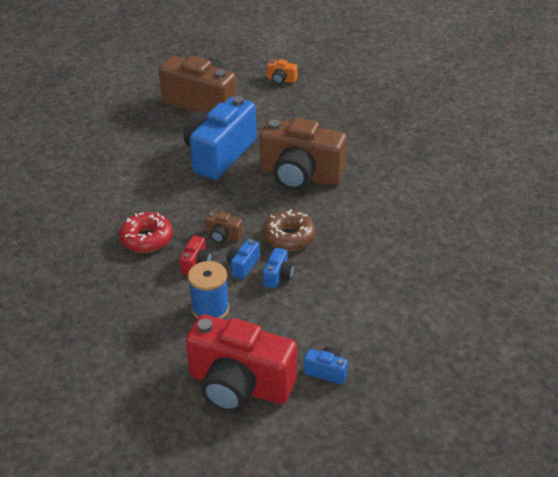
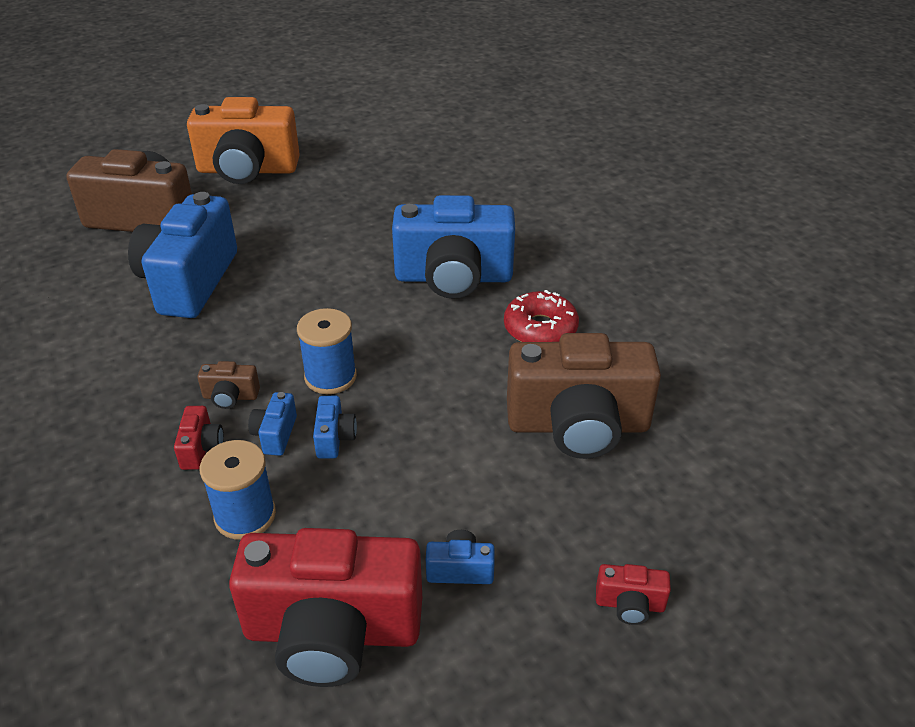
camera: 20 degrees left, 0 degrees up
(147, 239) = (110, 428): red donut -> red donut (540, 328)
(281, 80) = (247, 170): orange camera -> orange camera, size x2.48
(289, 237) = (330, 377): brown donut -> blue spool
(300, 175) = (317, 288): brown camera -> brown camera (578, 425)
(396, 187) = (453, 277): none -> blue camera
(422, 418) = (630, 604): none -> red camera

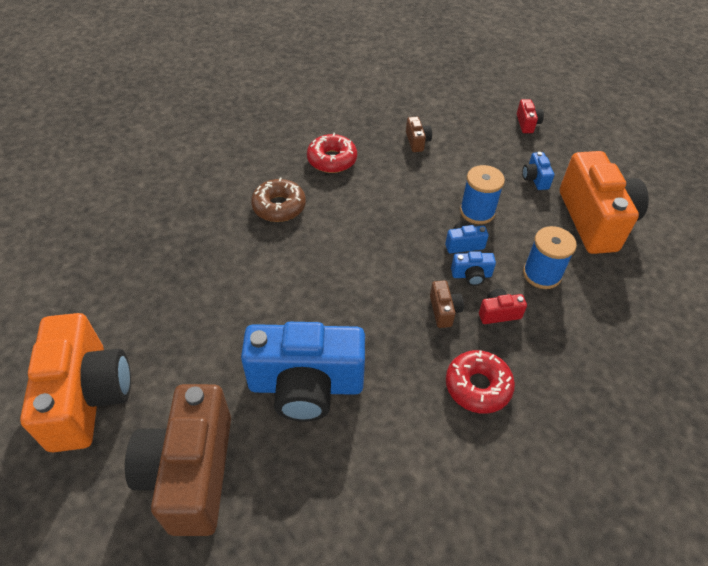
camera: 100 degrees left, 10 degrees up
(112, 406) = (478, 386): none -> red donut
(330, 377) = (407, 257): blue spool -> blue spool (477, 212)
(332, 632) = (595, 220): red camera -> orange camera
(453, 277) = (279, 206): blue camera -> brown donut
(578, 425) = (417, 141): brown camera -> brown camera, size x0.40

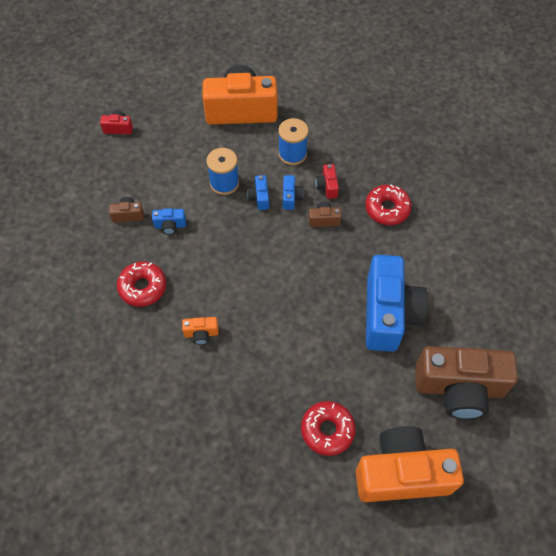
camera: 85 degrees left, 10 degrees up
(155, 319) = (327, 430): none -> red donut
(279, 206) = (201, 334): brown donut -> orange camera
(535, 178) = (190, 137): blue camera -> blue camera (170, 226)

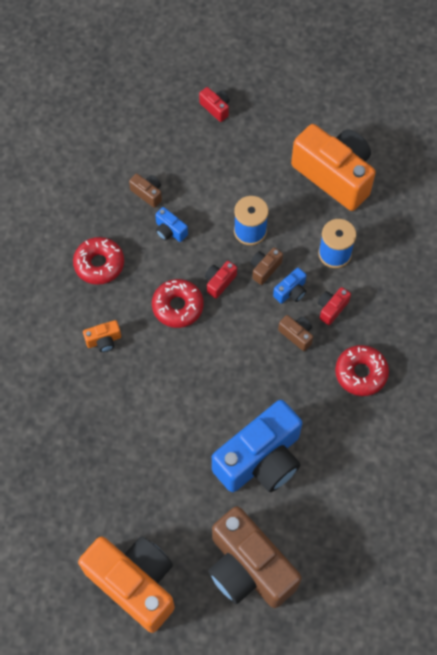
camera: 45 degrees right, 5 degrees up
(201, 334) = (104, 340): orange camera -> orange camera turned 60 degrees counterclockwise
(239, 230) = (219, 282): none -> red camera
(259, 198) = (264, 269): blue camera -> brown camera
(327, 430) = (116, 500): red donut -> red donut (177, 306)

